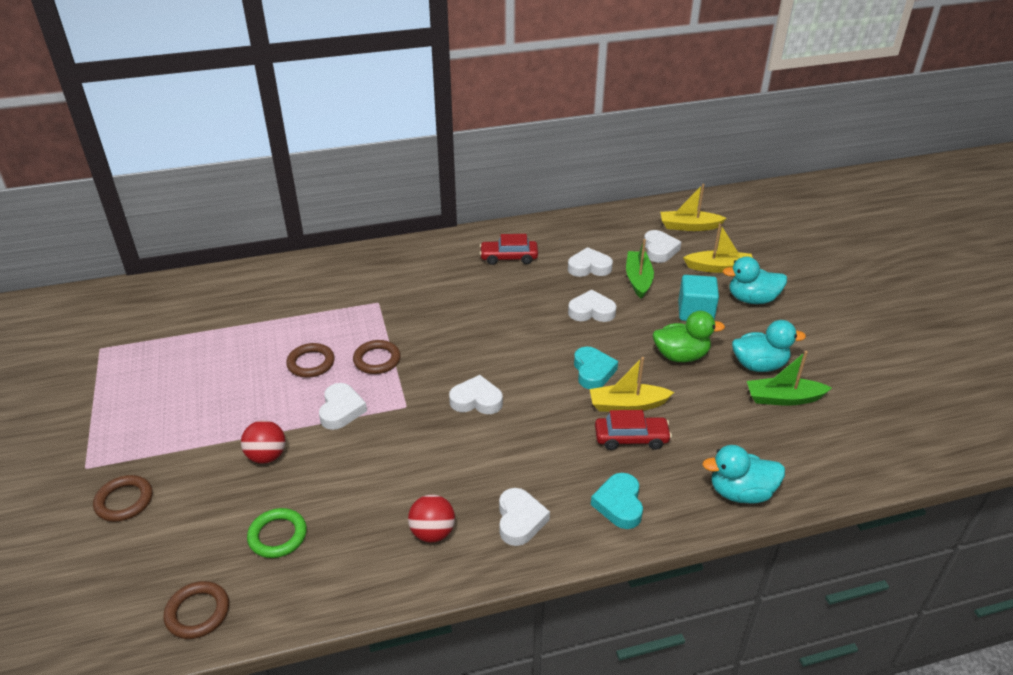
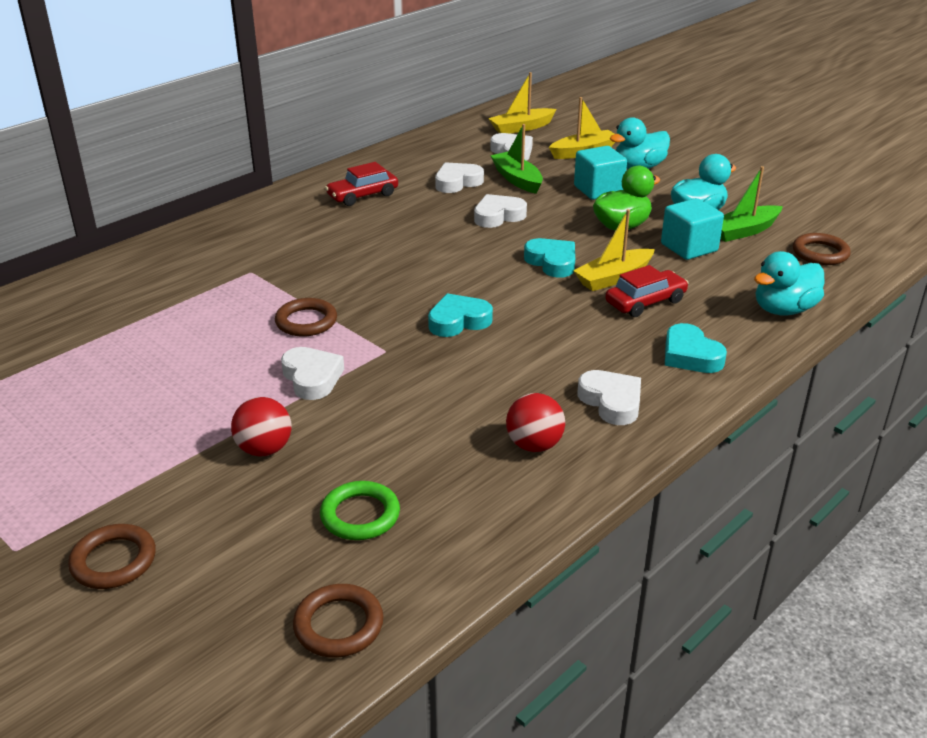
camera: 30 degrees left, 5 degrees down
(311, 363) = (226, 348): brown ring -> brown ring (820, 253)
(476, 400) = (458, 321): white heart -> turquoise heart
(718, 398) = (689, 247): none -> turquoise cube

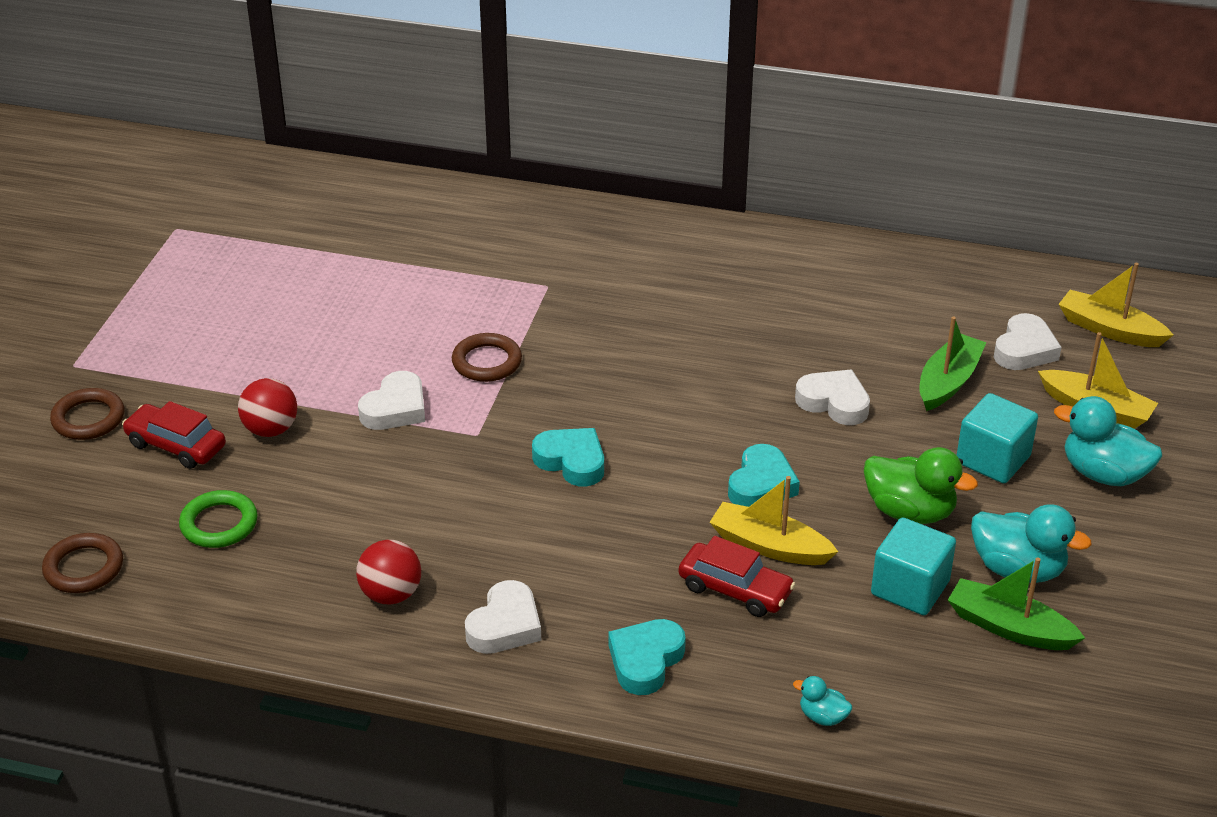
camera: 60 degrees right, 5 degrees up
(362, 195) = (780, 284): red car -> red car (176, 445)
(457, 182) = (888, 338): white heart -> none
(784, 310) = (822, 717): turquoise duck -> turquoise duck, size x0.49
(820, 253) = (1016, 719): brown ring -> none

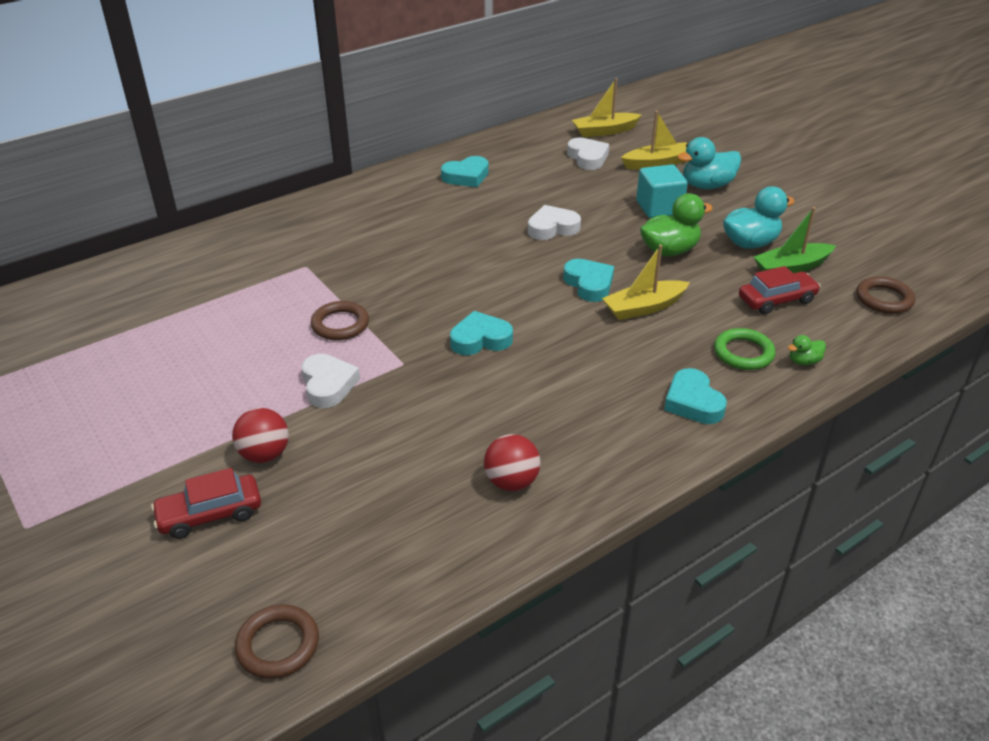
camera: 50 degrees left, 0 degrees up
(88, 418) = (104, 551): brown ring -> brown ring (884, 299)
(219, 524) = (330, 534): green ring -> green ring (743, 353)
(505, 625) = (599, 444): white heart -> none
(735, 589) = (667, 338): red car -> red car (776, 300)
(822, 717) = (803, 361): turquoise duck -> green duck
(849, 287) = (466, 176): none -> turquoise heart
(910, 588) = (729, 281): turquoise cube -> none
(948, 382) = (583, 189): green boat -> none

